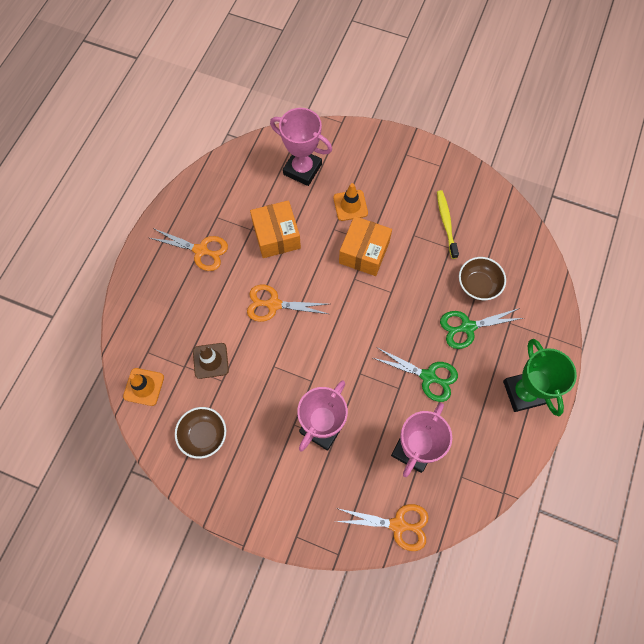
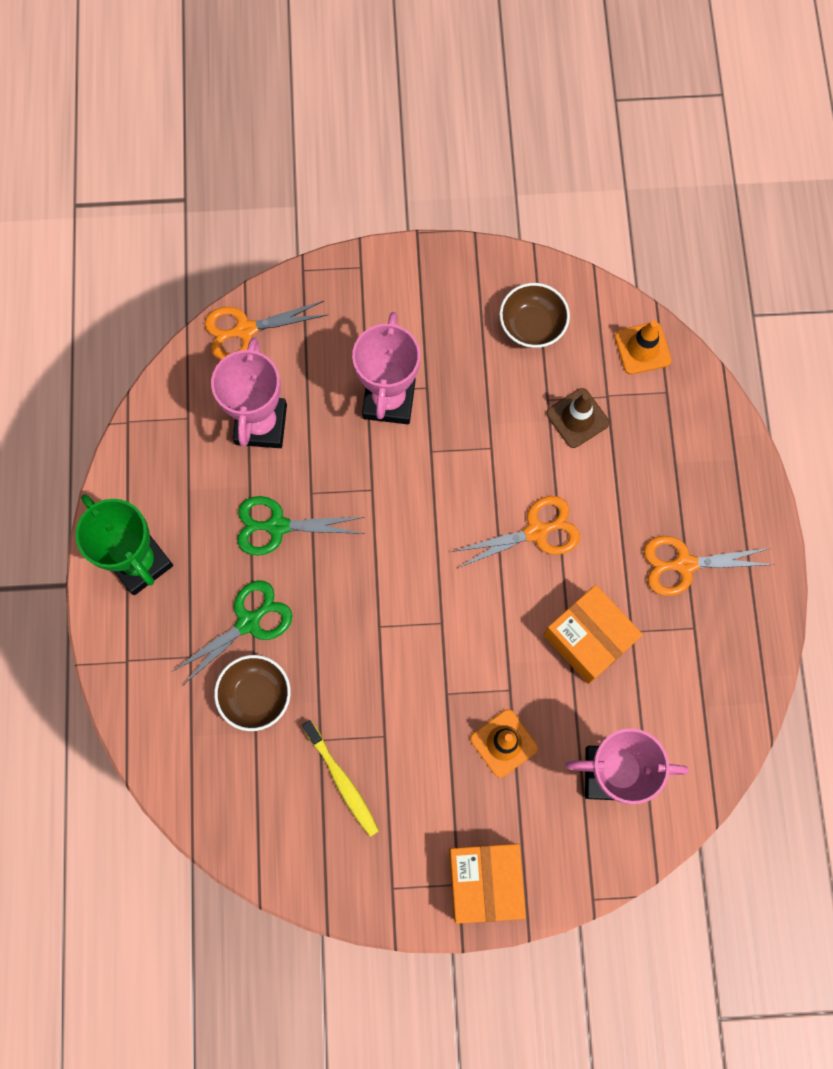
camera: 155 degrees right, 5 degrees up
(364, 252) = (446, 671): orange box -> orange box (485, 881)

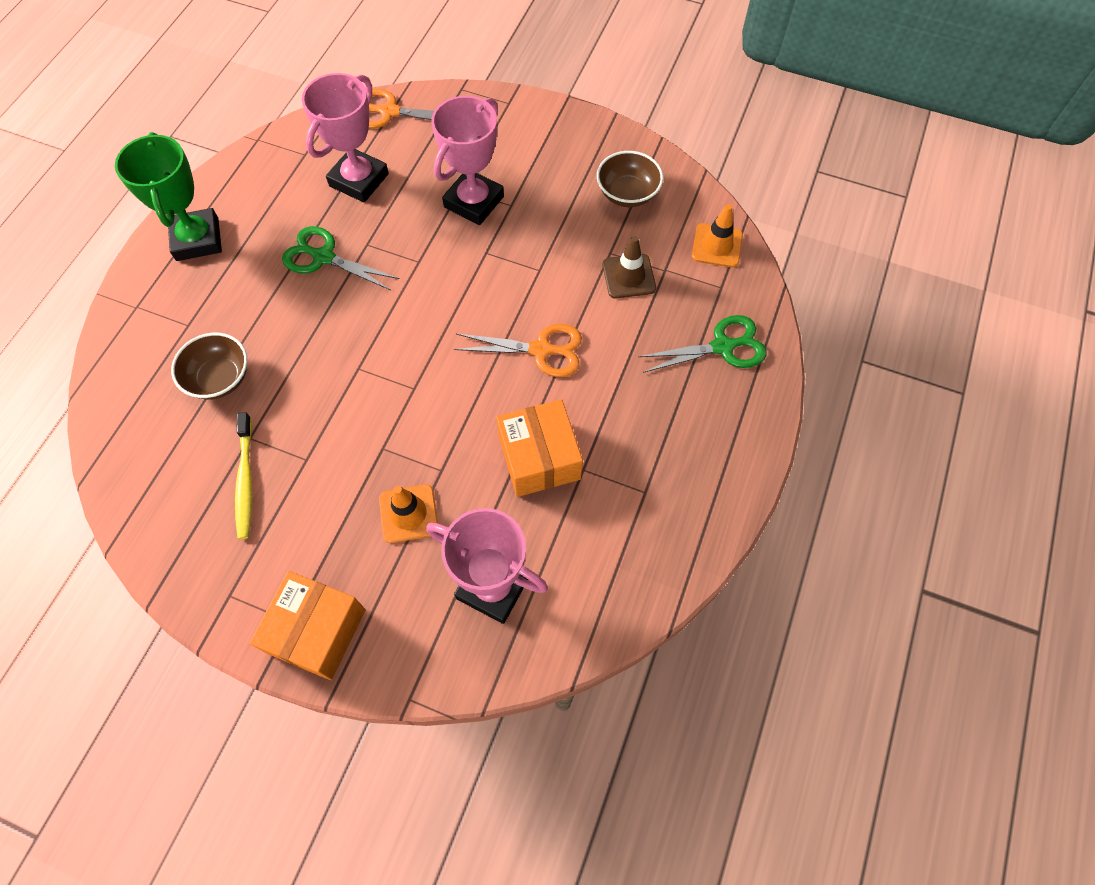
camera: 25 degrees right, 10 degrees down
(248, 622) = (252, 319): green scissors -> green scissors (722, 347)
(684, 564) = (664, 433): orange scissors -> none

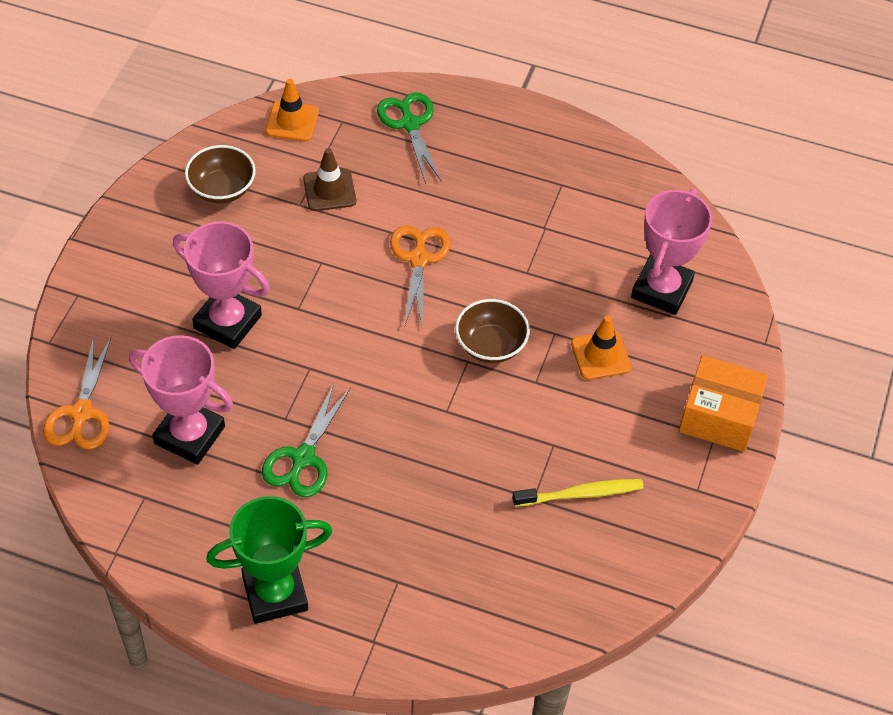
camera: 95 degrees left, 10 degrees down
(220, 378) = (465, 537): brown bowl -> brown bowl (490, 345)
(539, 458) = (535, 259): orange box -> none

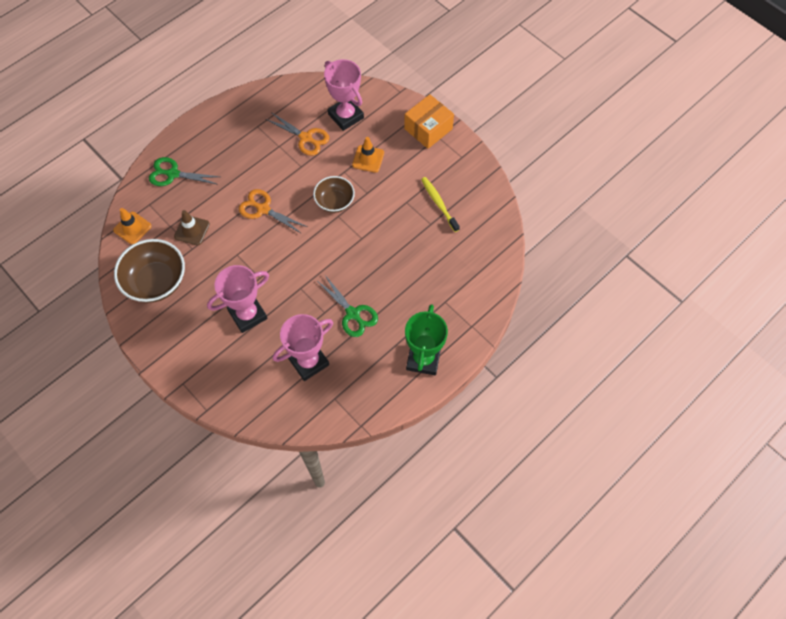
camera: 60 degrees left, 10 degrees up
(81, 413) = (263, 410): orange scissors -> orange scissors (306, 138)
(222, 189) = (156, 281): brown bowl -> brown bowl, size x1.60
(580, 494) = (439, 204): yellow toothbrush -> yellow toothbrush turned 45 degrees counterclockwise

